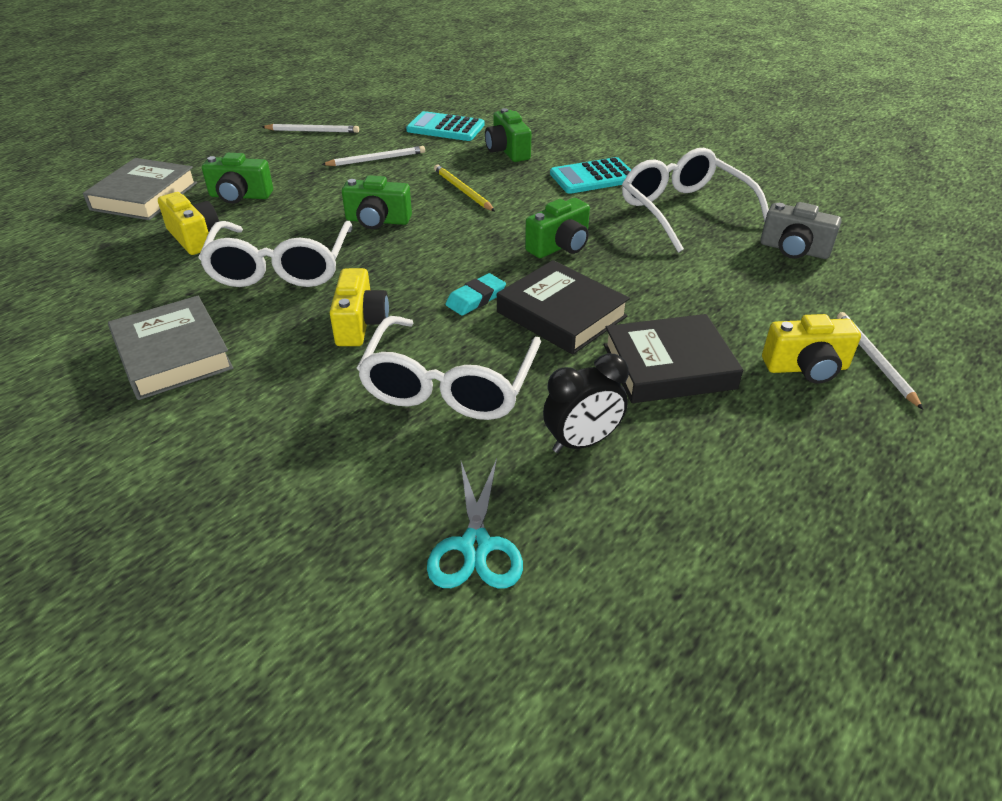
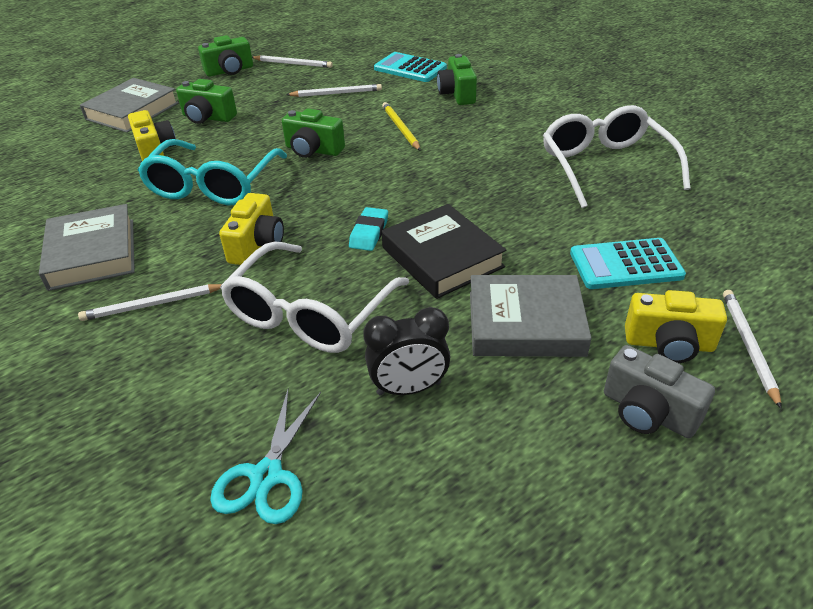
camera: 15 degrees right, 0 degrees up
(271, 399) = (152, 305): none -> white pencil
(281, 268) = (213, 185): white glasses -> turquoise glasses
(476, 298) = (369, 233): turquoise eraser -> turquoise eraser turned 45 degrees counterclockwise
(560, 246) = (468, 190): green camera -> green camera (230, 71)
(593, 177) = (528, 125): turquoise calculator -> turquoise calculator (625, 265)
(668, 366) = (525, 323): black book -> grey book
(794, 250) = (705, 217): grey camera -> grey camera (648, 412)

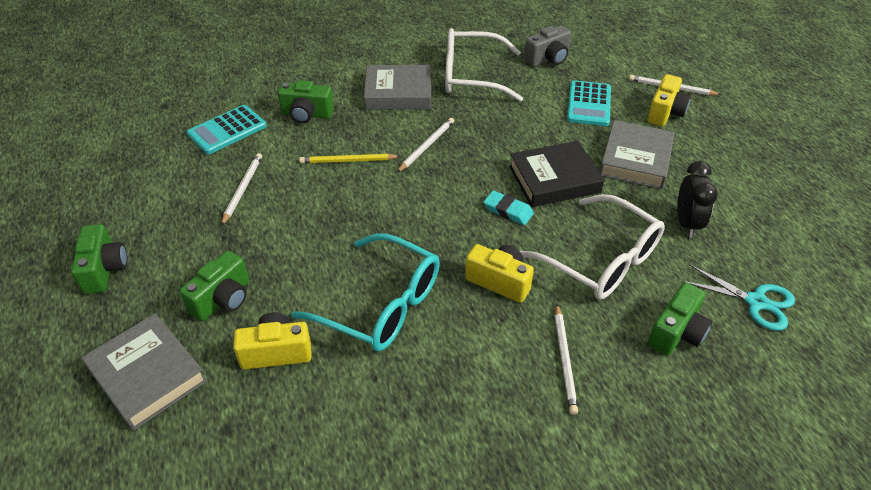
camera: 75 degrees left, 5 degrees up
(92, 253) = (467, 410): grey book -> grey book (398, 93)
(293, 64) = (136, 211): white pencil -> white pencil (426, 146)
(313, 150) = (353, 223): green camera -> green camera (676, 332)
(648, 412) = (716, 137): grey camera -> grey camera (548, 59)

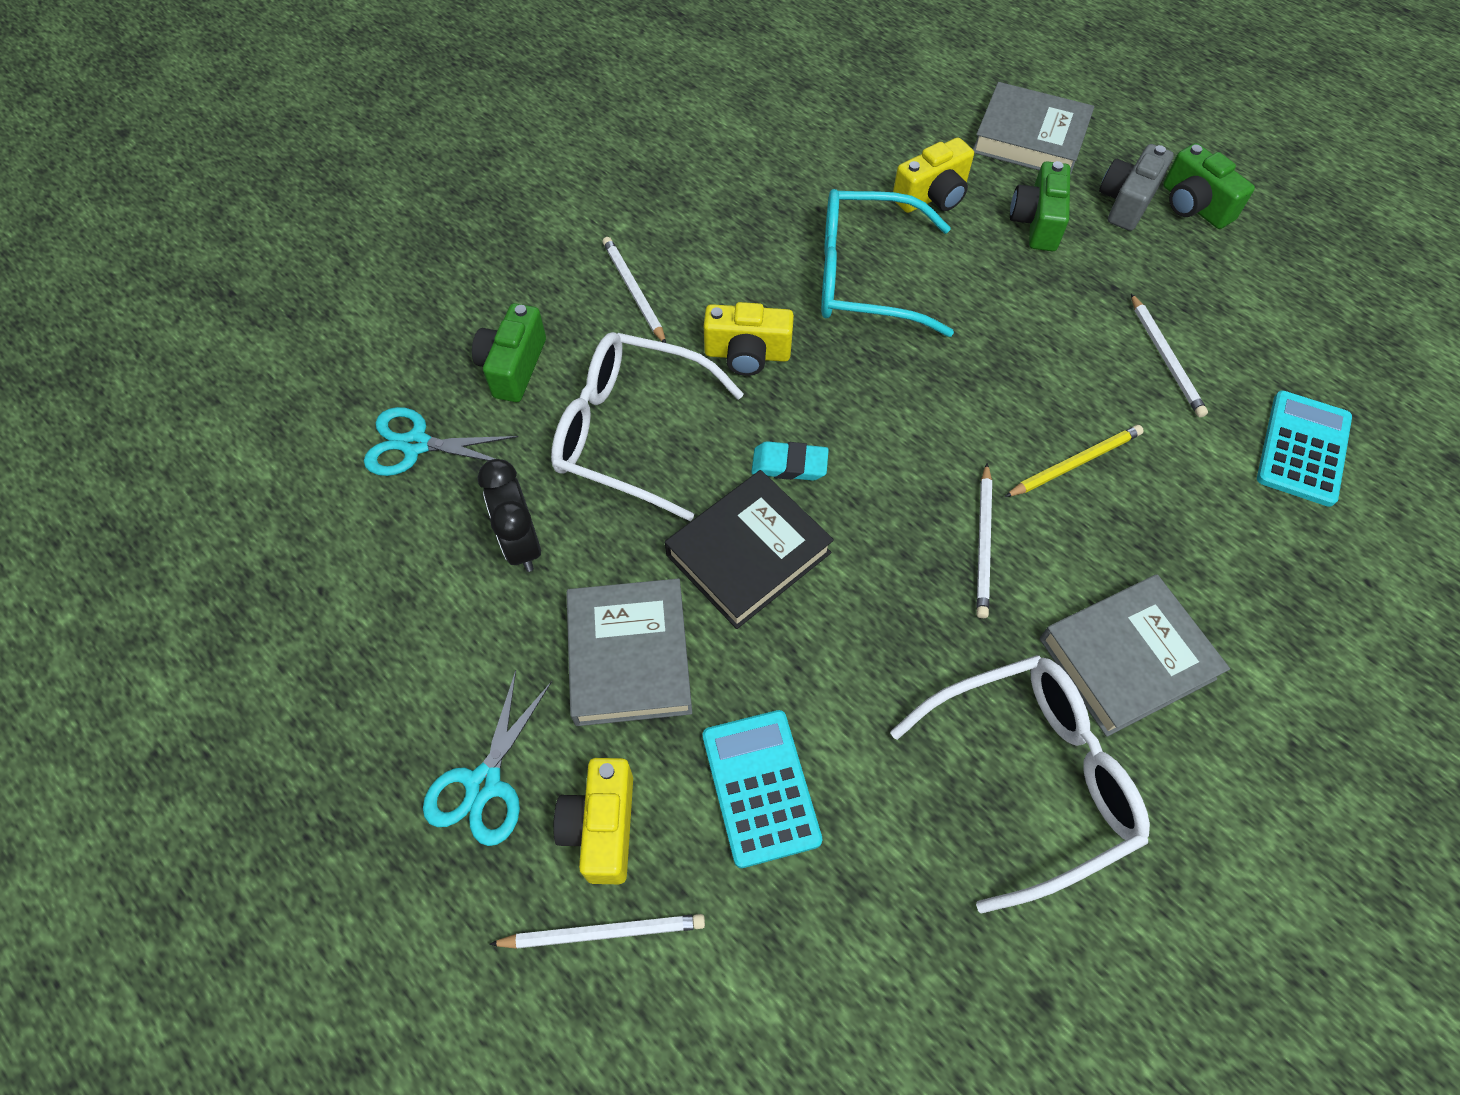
camera: 155 degrees right, 15 degrees up
(307, 114) = (1225, 533): green camera -> none
(548, 59) = (909, 926): grey camera -> grey camera (1126, 202)
(719, 139) = (484, 784): none -> turquoise scissors

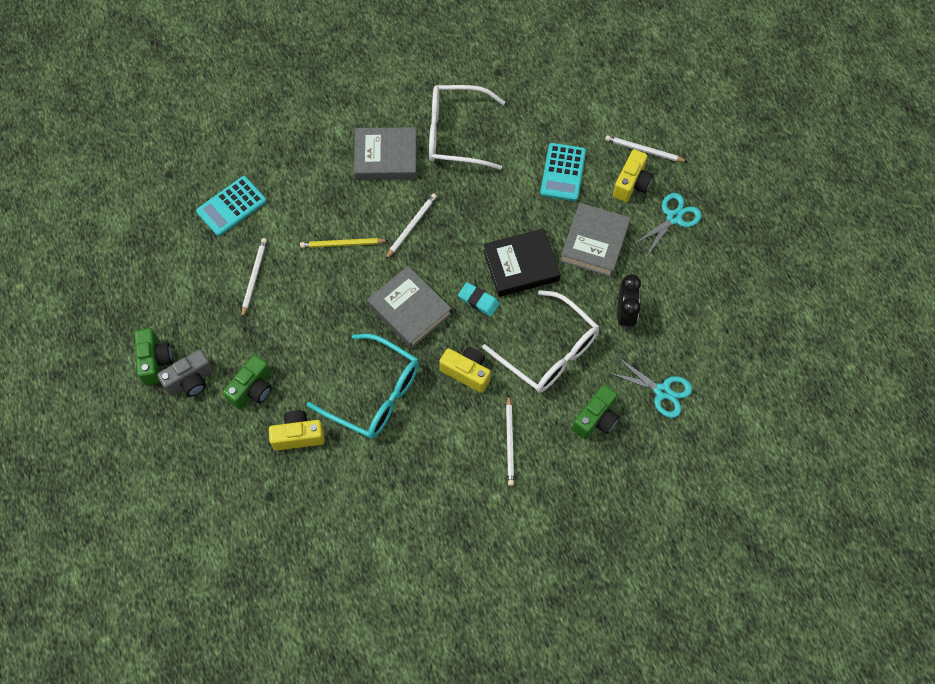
camera: 155 degrees left, 5 degrees up
(1030, 138) = (207, 455): grey book -> grey book (409, 310)

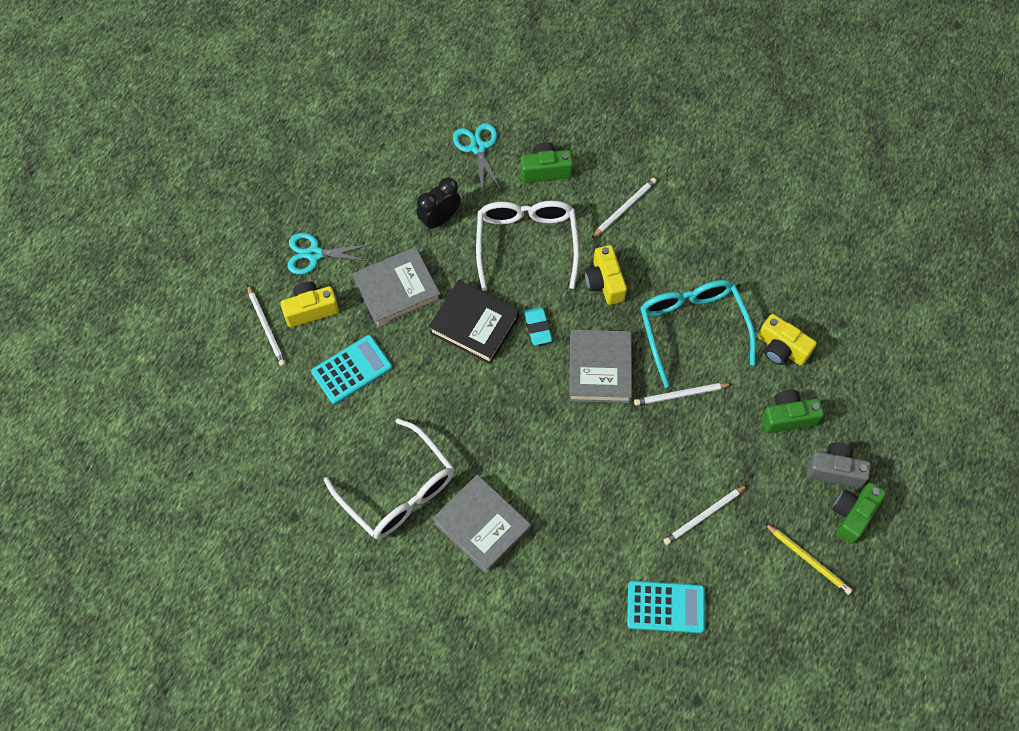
camera: 135 degrees left, 0 degrees up
(342, 244) = (600, 476): yellow pencil -> yellow pencil (808, 560)
(411, 226) = (526, 439): white pencil -> white pencil (680, 395)

